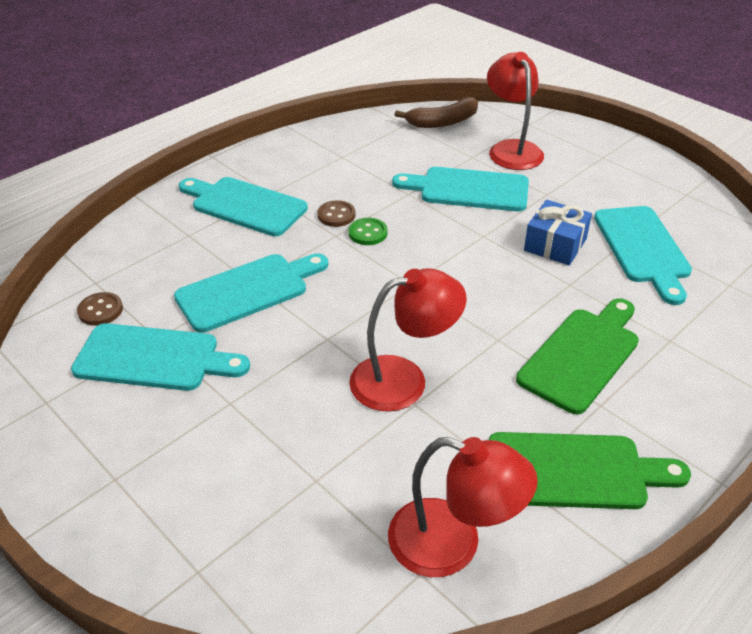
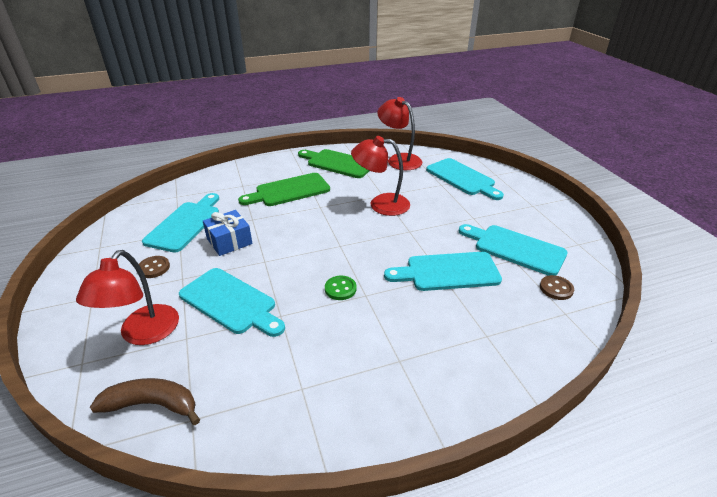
camera: 155 degrees left, 5 degrees down
(244, 205) = (428, 353): turquoise cutting board -> turquoise cutting board (462, 178)
(336, 215) = (353, 313): brown button -> brown button (154, 268)

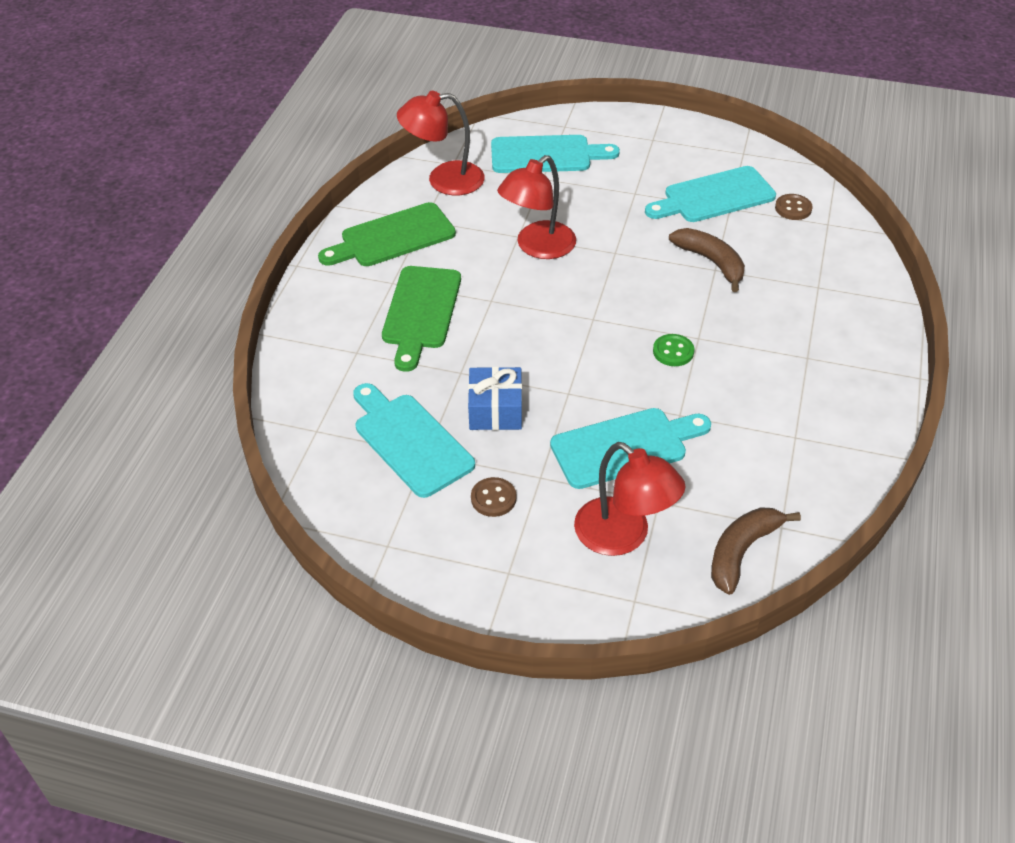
camera: 55 degrees left, 10 degrees up
(448, 272) = (711, 262): turquoise cutting board -> brown banana

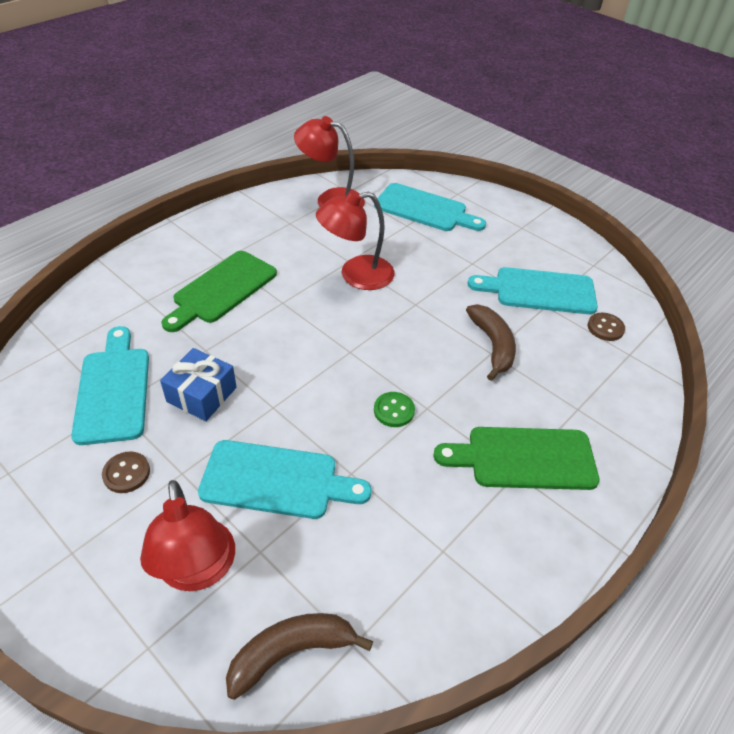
camera: 25 degrees right, 0 degrees up
(392, 237) = (255, 226): green cutting board -> green cutting board (524, 458)

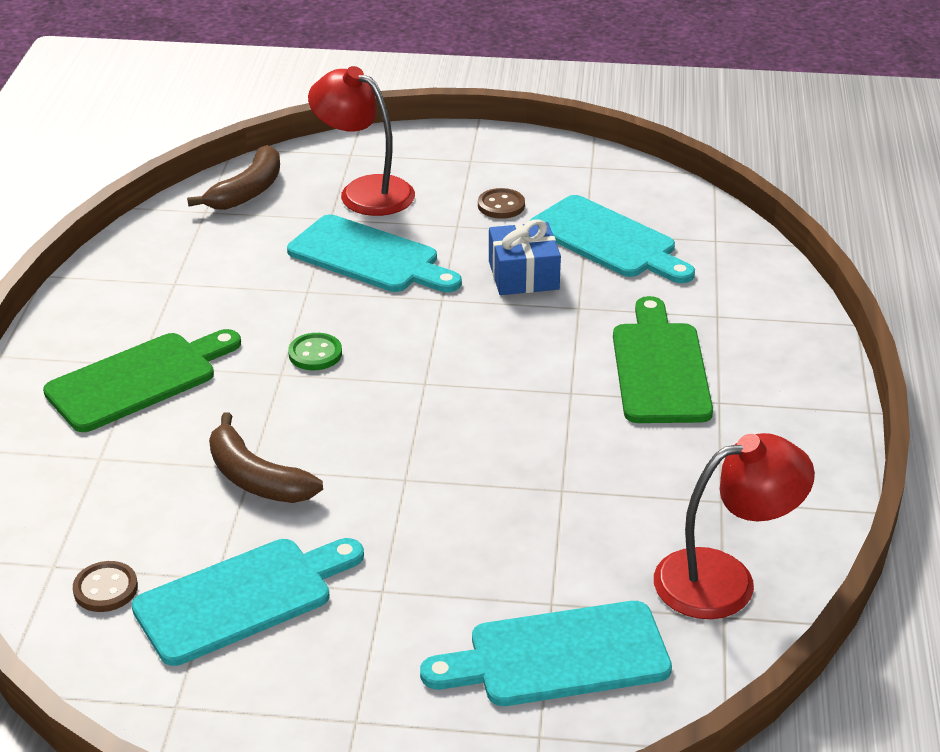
camera: 145 degrees right, 10 degrees down
(276, 480) = (369, 257): turquoise cutting board -> turquoise cutting board turned 120 degrees counterclockwise
(356, 275) = (527, 474): red lamp -> none

